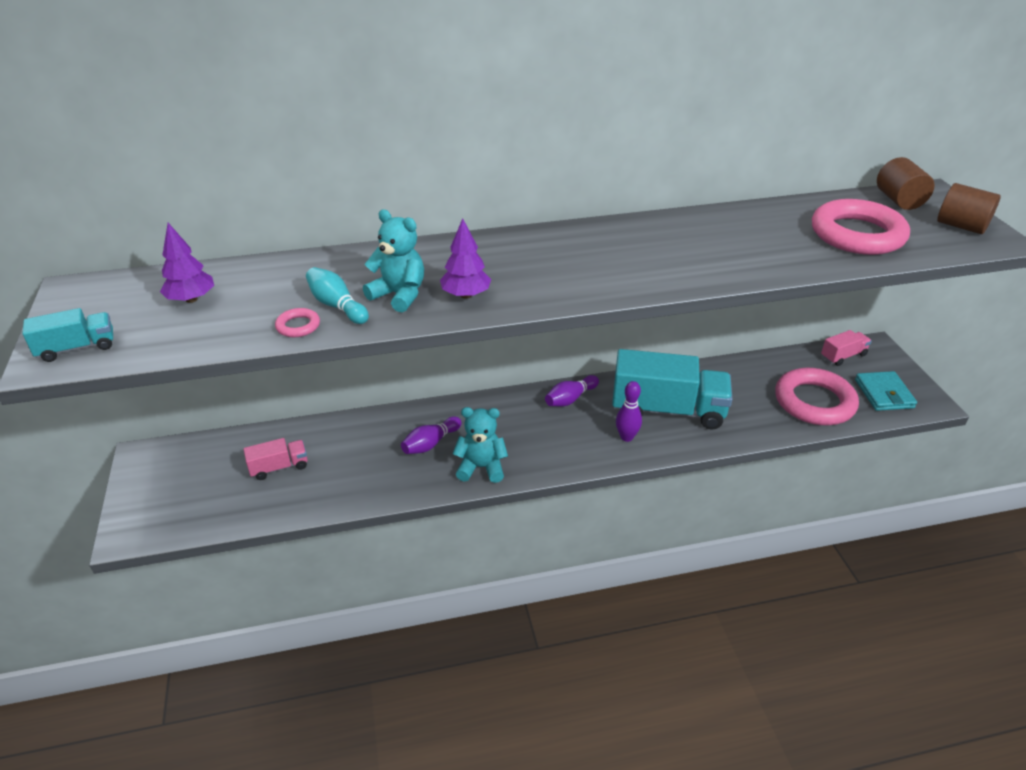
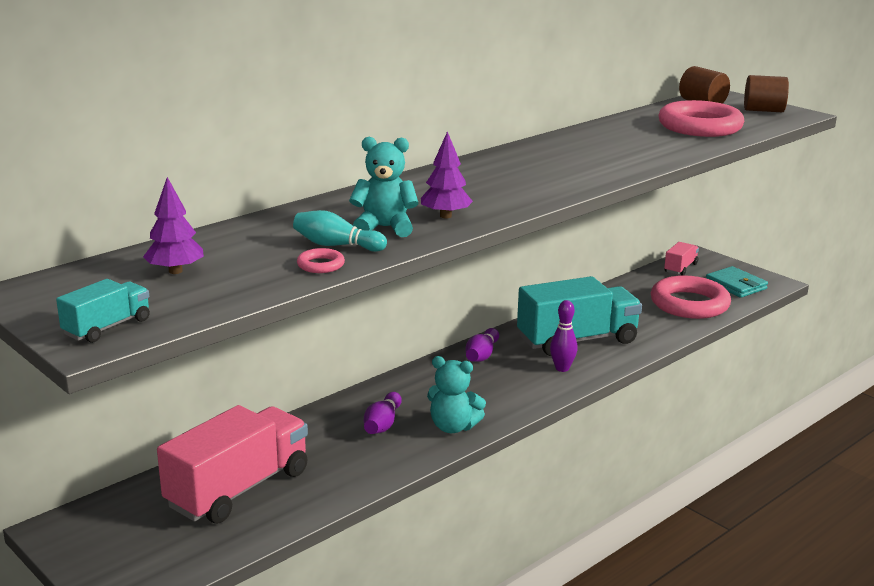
camera: 30 degrees left, 15 degrees down
(279, 467) = (238, 489): pink truck -> pink truck, size x2.13
(481, 467) = (453, 427): turquoise teddy bear -> turquoise teddy bear turned 135 degrees counterclockwise

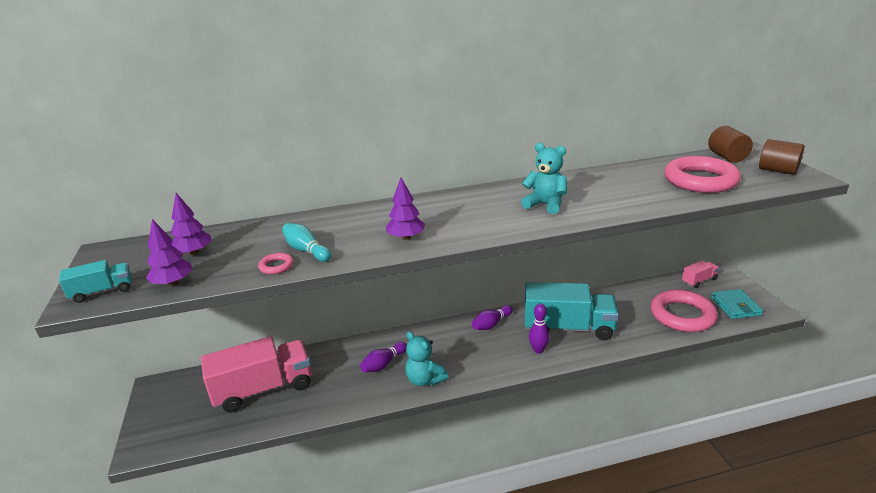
camera: 30 degrees right, 5 degrees up
(202, 302) = (173, 283): none -> purple tree
(384, 228) = (354, 240): turquoise teddy bear -> turquoise teddy bear (545, 205)

